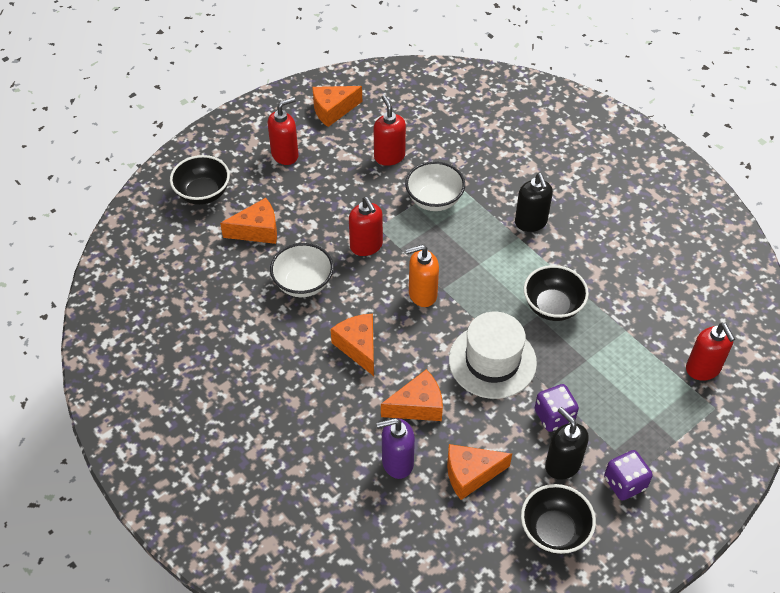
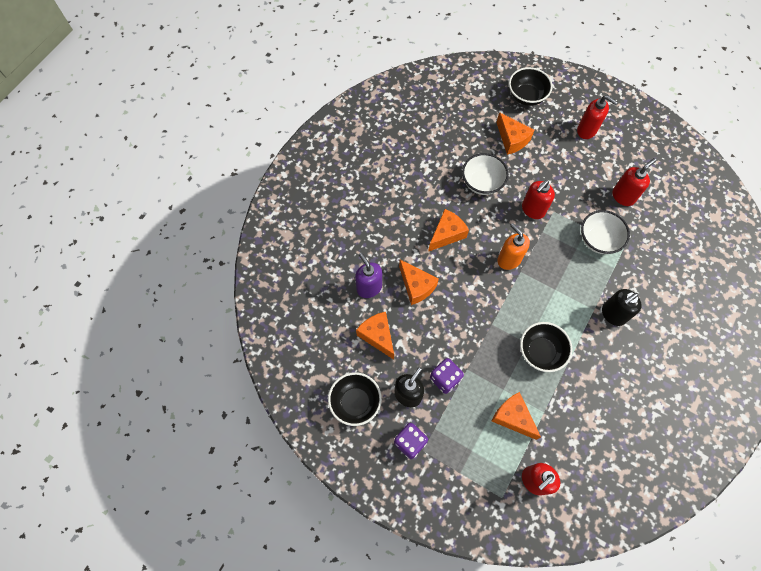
camera: 70 degrees right, 15 degrees up
(333, 110) = (646, 144): orange cheese -> orange cheese (513, 417)
(492, 361) = (473, 323): white hat -> none

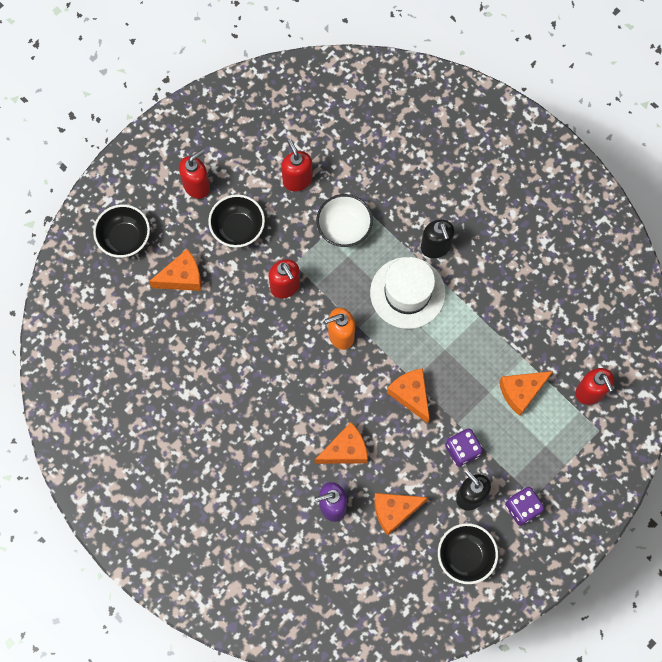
camera: 75 degrees left, 5 degrees up
(446, 234) = (288, 395): orange cheese -> orange cheese (411, 395)
(482, 183) = (232, 333): white bowl -> none
(540, 352) = (458, 338): black bowl -> black bowl (238, 229)
(564, 301) = (407, 293): none -> white hat

